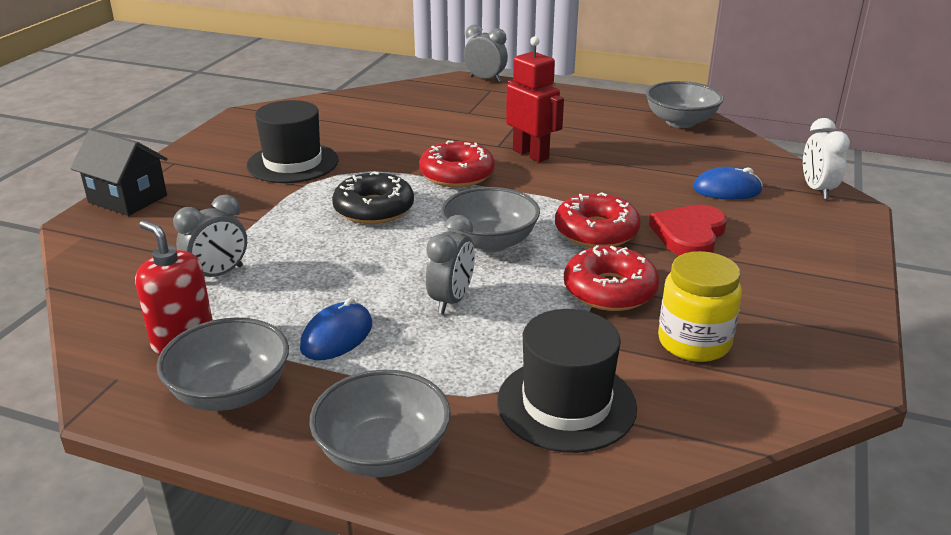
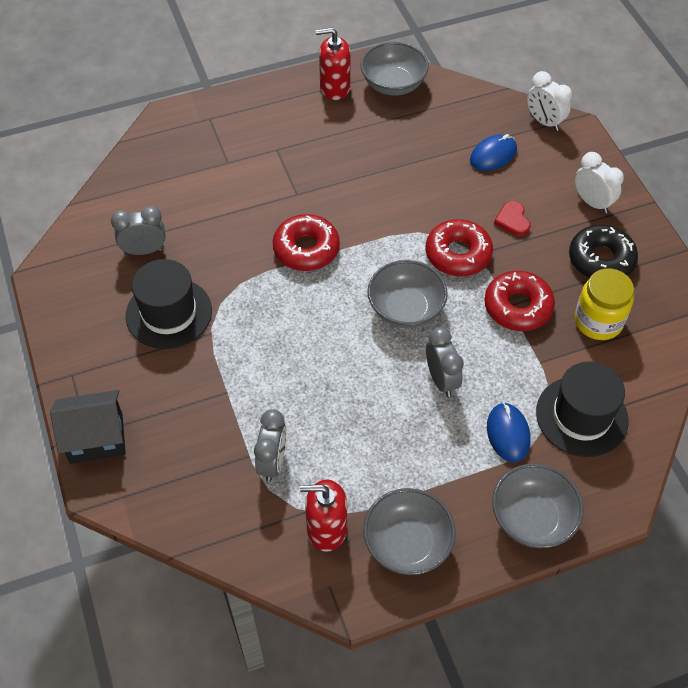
camera: 40 degrees left, 25 degrees up
(337, 336) = (412, 457): blue mouse -> blue mouse (508, 434)
(374, 209) = (294, 326): black donut -> black donut (601, 260)
(485, 79) = (188, 104): grey clock -> grey clock (144, 250)
(531, 154) = (331, 191): red robot -> none
(621, 107) = (334, 88): none -> red soap dispenser
(689, 234) = (512, 220): red heart -> red heart, size x0.61
(805, 258) = (592, 202): none -> white clock

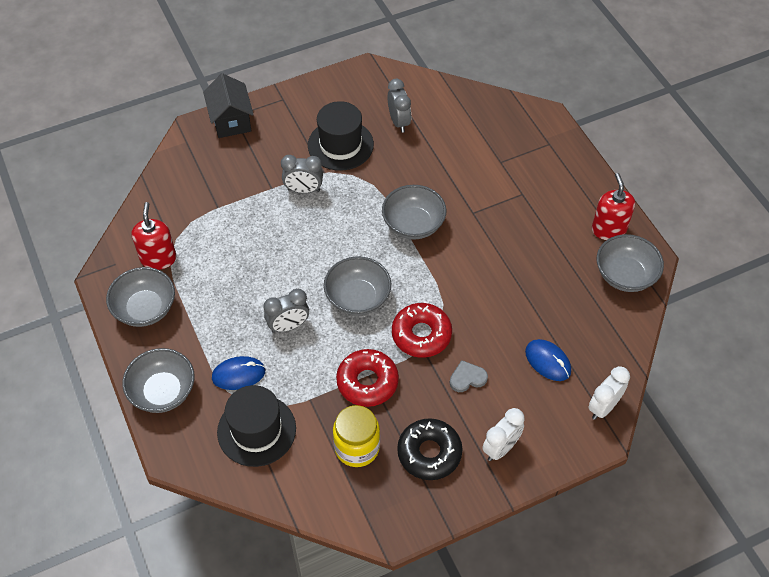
camera: 85 degrees right, 0 degrees up
(272, 462) = (212, 221): grey clock -> grey clock (303, 190)
(306, 249) = (413, 224): red donut -> grey bowl
(512, 220) = (467, 378): red heart -> grey heart

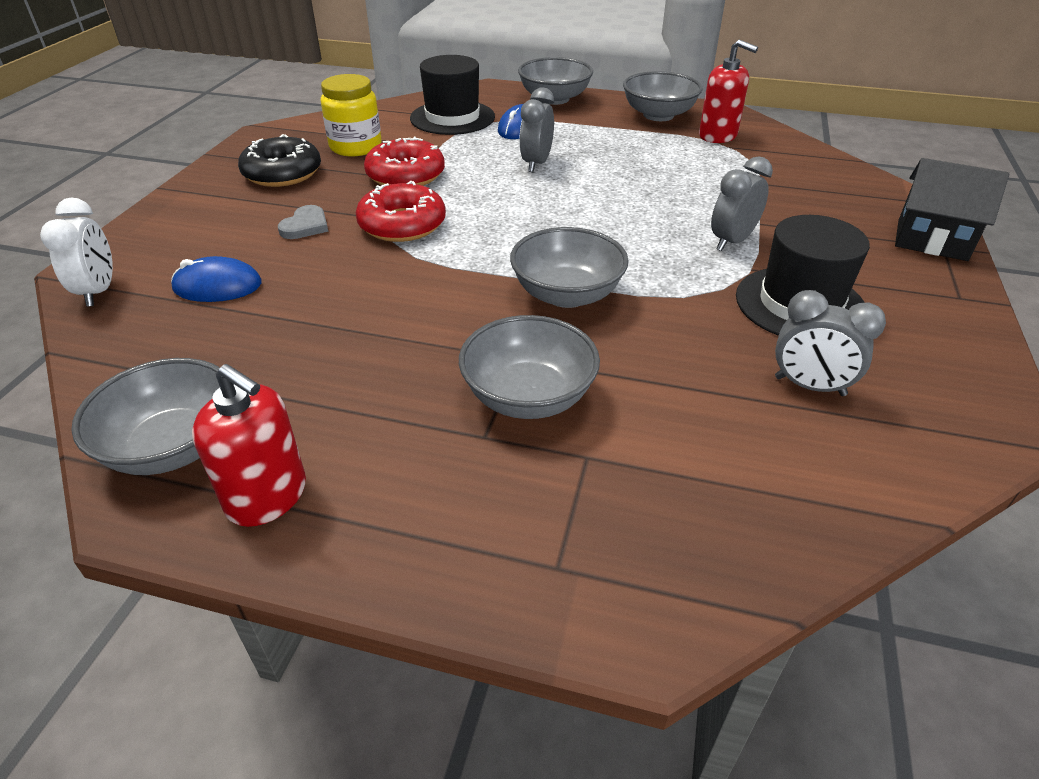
camera: 130 degrees right, 15 degrees down
(358, 298) = (511, 210): grey bowl -> grey bowl (528, 396)
(501, 448) = (208, 207): white clock -> none

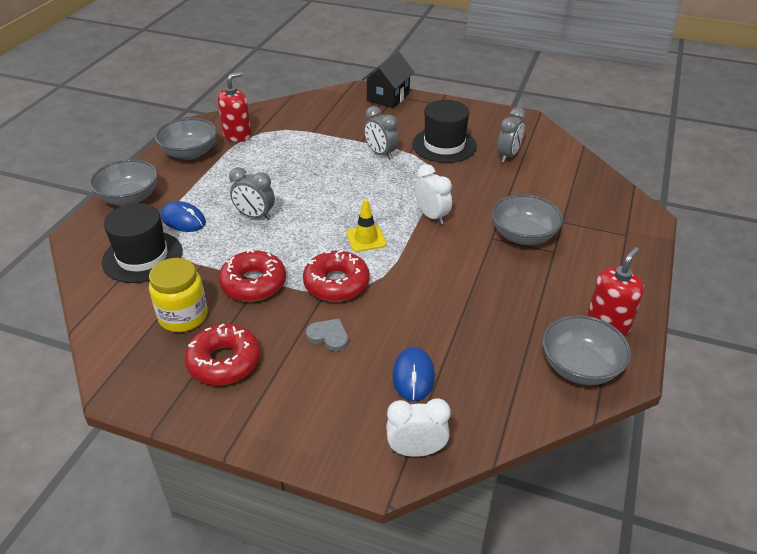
camera: 85 degrees left, 0 degrees up
(282, 173) = (224, 362): black donut -> red donut
(499, 240) = (366, 239): none -> yellow traffic cone
(567, 294) = (432, 216): grey bowl -> white clock

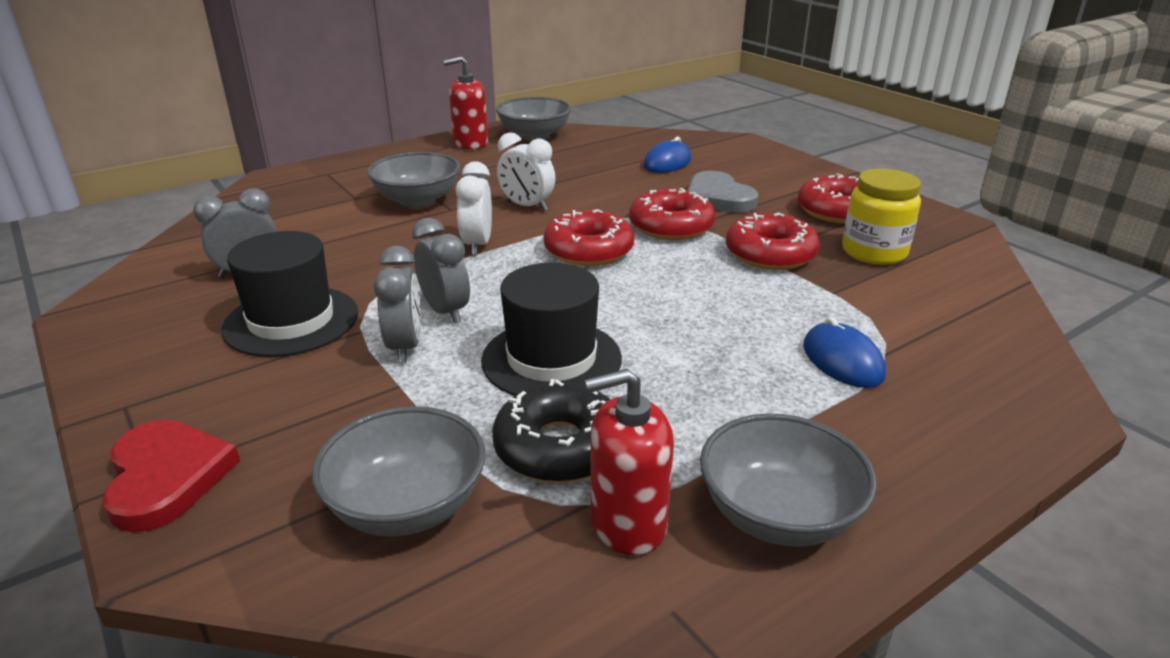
camera: 145 degrees left, 10 degrees down
(129, 198) = (950, 444): grey bowl -> grey bowl (407, 506)
(142, 257) = (925, 329): black hat -> black hat (551, 359)
(255, 216) = (715, 325): grey clock -> grey clock (445, 311)
(278, 145) = (559, 447): none -> black donut
(329, 336) = (718, 198): grey heart -> grey heart, size x1.65
(366, 239) = (588, 250): yellow traffic cone -> red donut
(388, 97) = (167, 477): black house -> red heart
(416, 450) = (706, 140): white clock -> white clock (527, 206)

